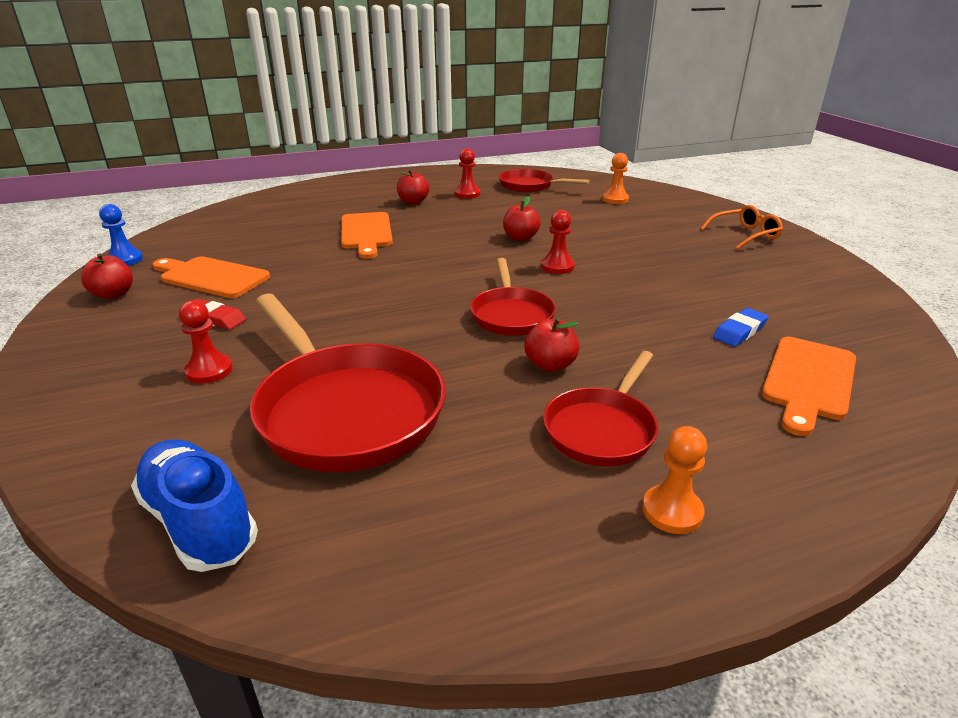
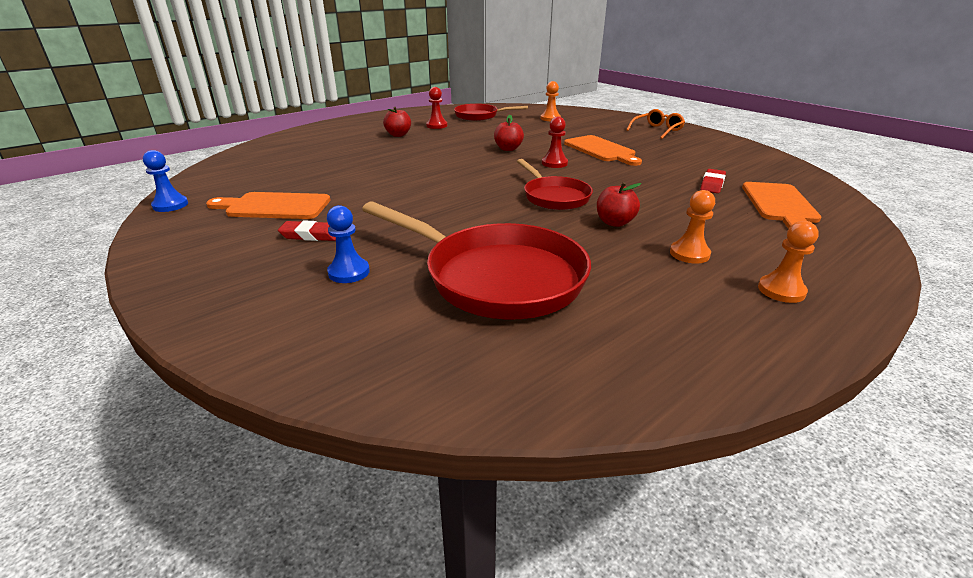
camera: 20 degrees left, 0 degrees up
(113, 294) = (188, 232): red apple -> none
(199, 522) = (460, 376): blue shoe -> none
(209, 371) = (349, 272): red pawn -> blue pawn
(366, 233) = (382, 159): orange cutting board -> orange cutting board (601, 150)
(602, 429) = (689, 254): red pan -> orange pawn
(739, 331) = (712, 184): blue eraser -> red eraser

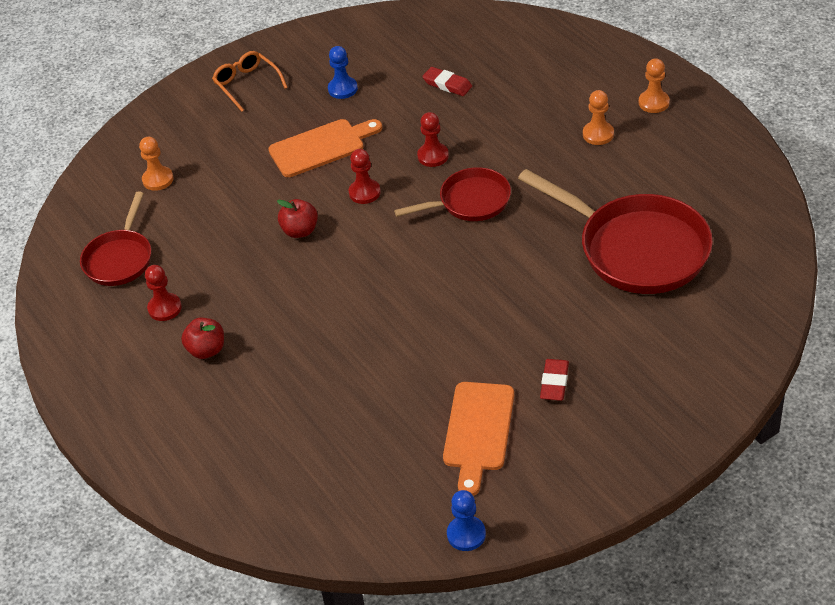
camera: 80 degrees left, 15 degrees up
(349, 272) = (629, 342): blue pawn -> blue pawn (342, 89)
(496, 277) = (636, 249): red pan -> red pan turned 90 degrees clockwise
(609, 182) = (433, 156): none -> red pawn
(614, 222) = (536, 167): red apple -> none
(780, 205) = (503, 56): orange cutting board -> none

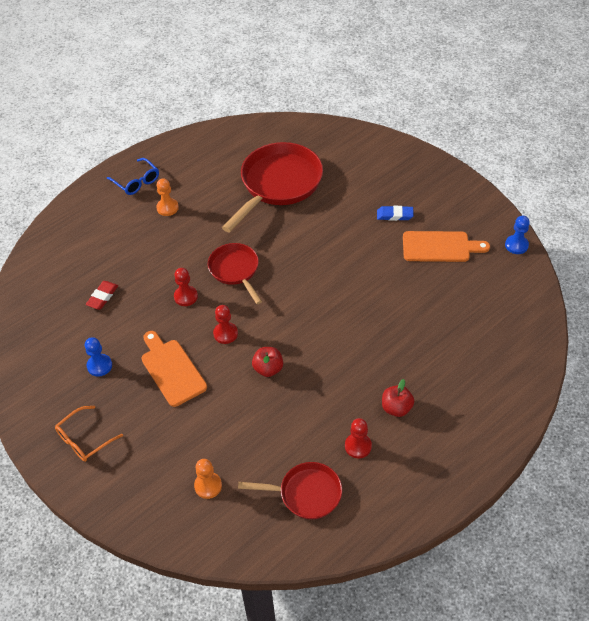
camera: 100 degrees left, 5 degrees up
(554, 382) = (394, 215): red eraser -> blue eraser
(653, 102) = (136, 182): orange pawn -> blue glasses

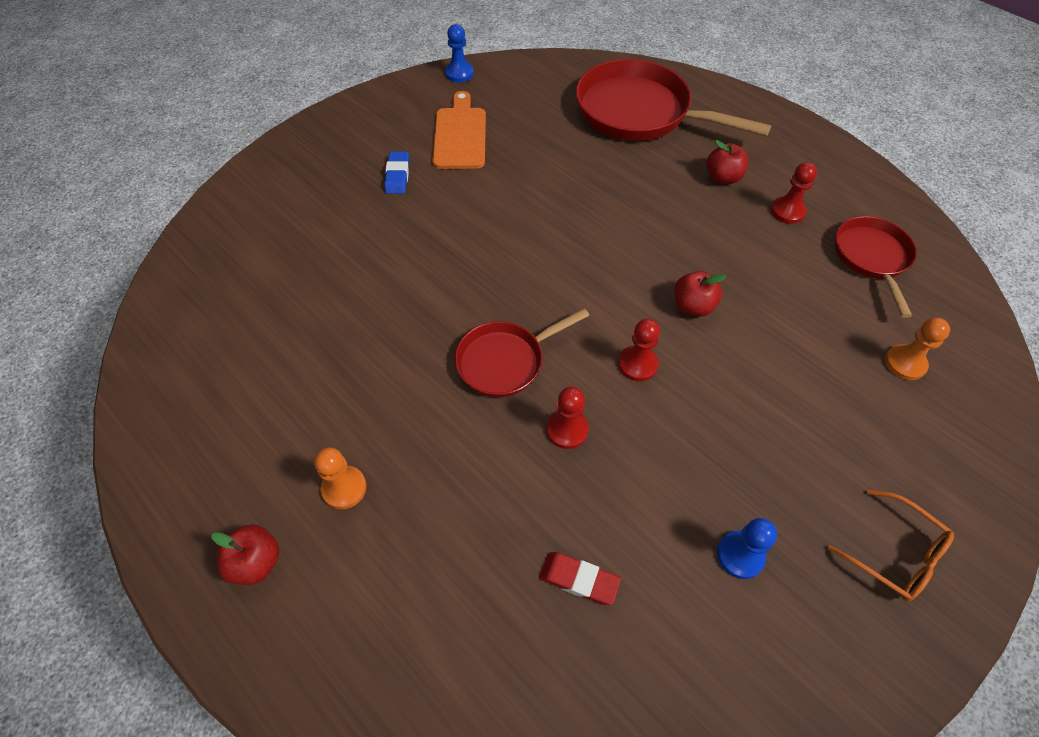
camera: 95 degrees left, 5 degrees up
(136, 182) = (256, 562): blue glasses -> red apple
(171, 370) = (722, 434): orange cutting board -> none
(278, 184) = (309, 313): red pan -> red pan (639, 113)

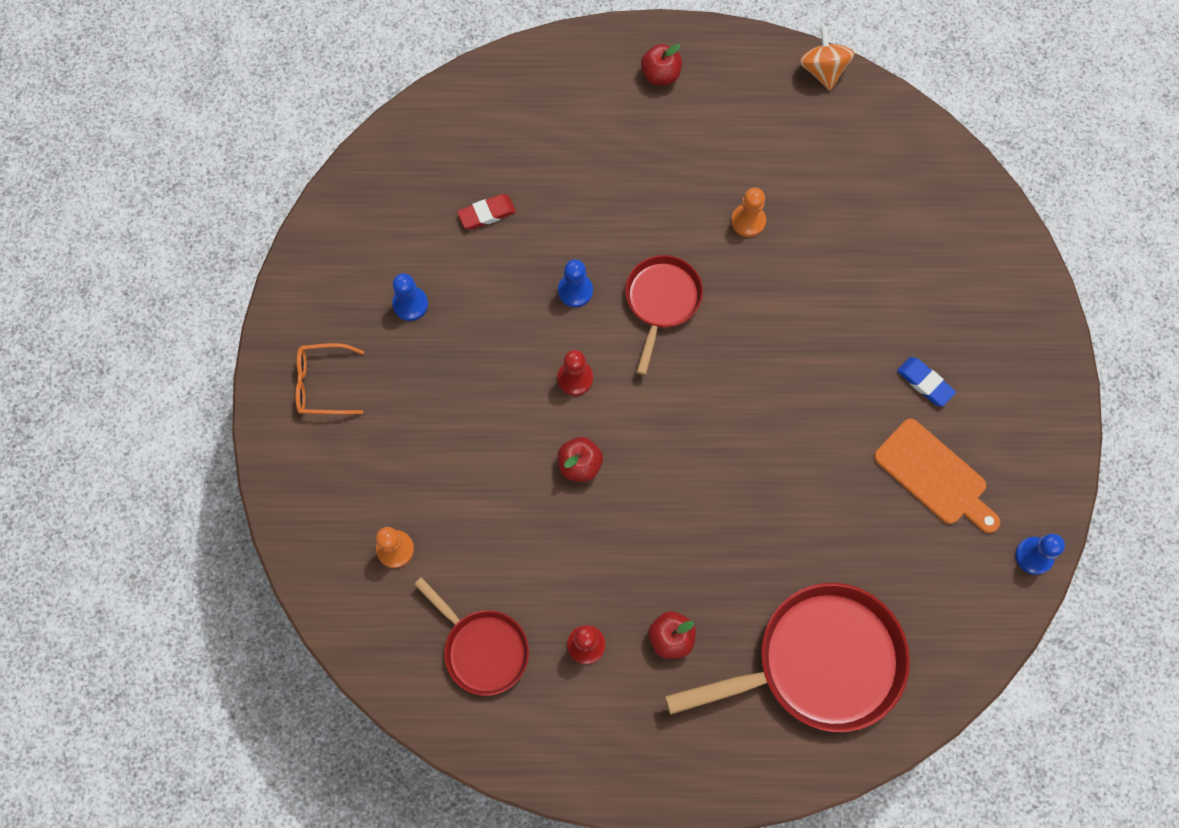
camera: 135 degrees right, 15 degrees up
(137, 423) = (823, 70): none -> orange spinning top
(344, 488) = (663, 144): orange pawn -> orange pawn (748, 221)
(567, 430) = (575, 291): red pawn -> blue pawn

